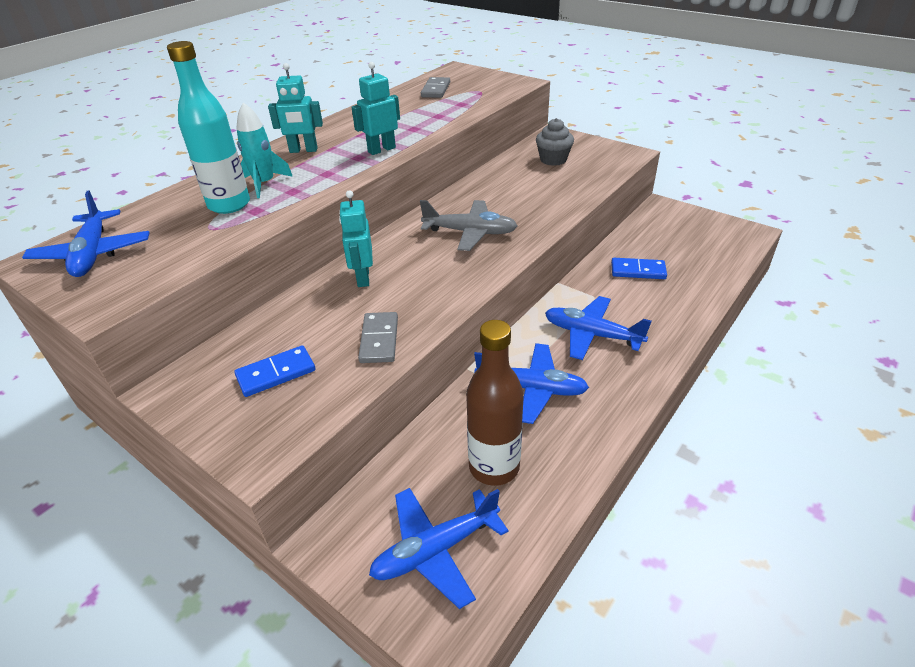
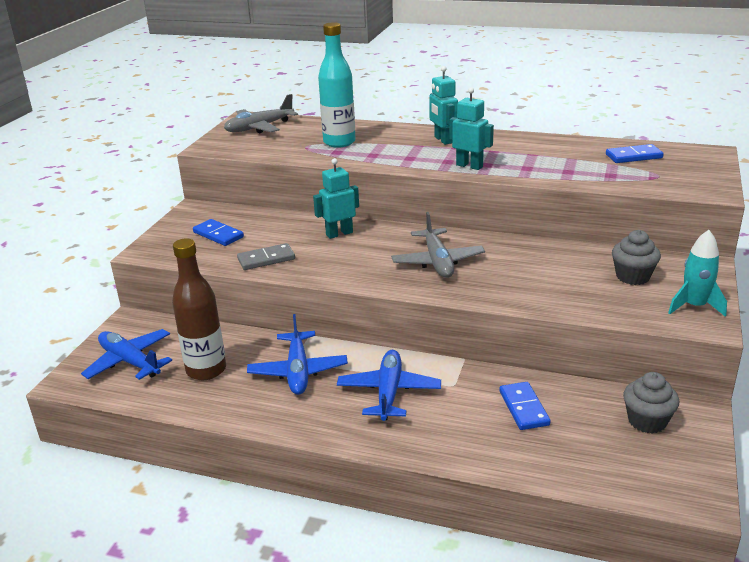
camera: 70 degrees right, 10 degrees down
(93, 254) = (259, 128): blue plane -> grey plane
(264, 184) = (377, 143): turquoise rocket -> turquoise rocket (694, 306)
(436, 90) = (634, 156): grey domino -> blue domino
(668, 226) = (647, 421): none -> grey cupcake

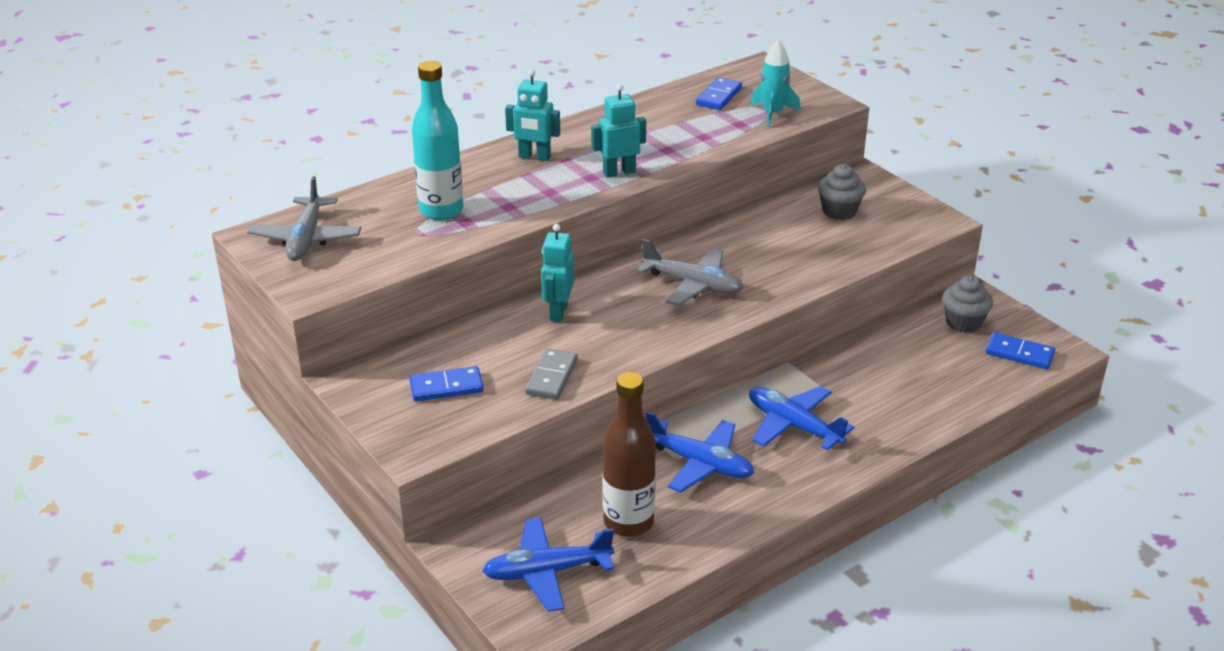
camera: 55 degrees left, 5 degrees up
(523, 408) = (890, 368): blue domino -> blue domino (1019, 354)
(694, 306) = (912, 211): turquoise rocket -> turquoise rocket (772, 114)

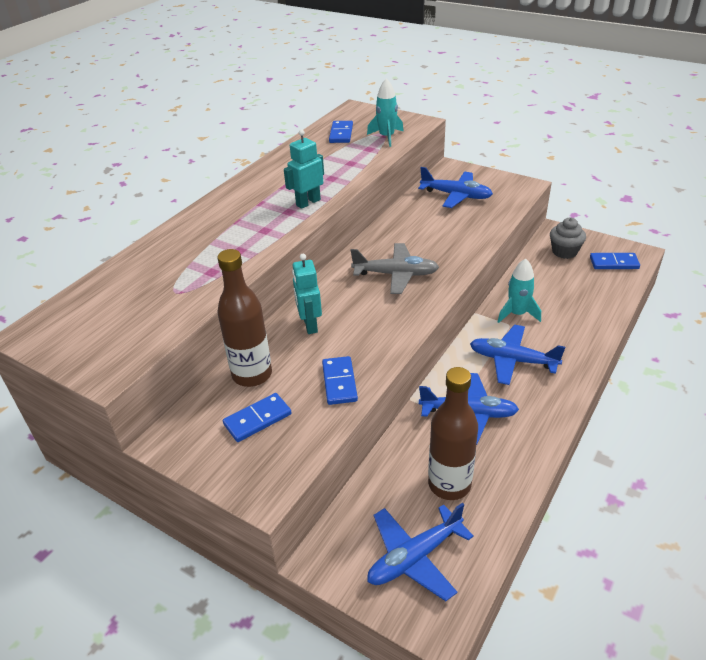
camera: 20 degrees left, 5 degrees up
(306, 239) = (78, 324): grey plane -> none
(441, 210) = (185, 267): turquoise bottle -> none
(466, 344) = (252, 375): none -> brown bottle
(534, 157) = (235, 206): turquoise robot -> none
(552, 377) = (339, 382): grey domino -> blue domino
(839, 211) = (456, 195): grey cupcake -> blue plane
(840, 378) = (517, 314): none -> turquoise rocket

